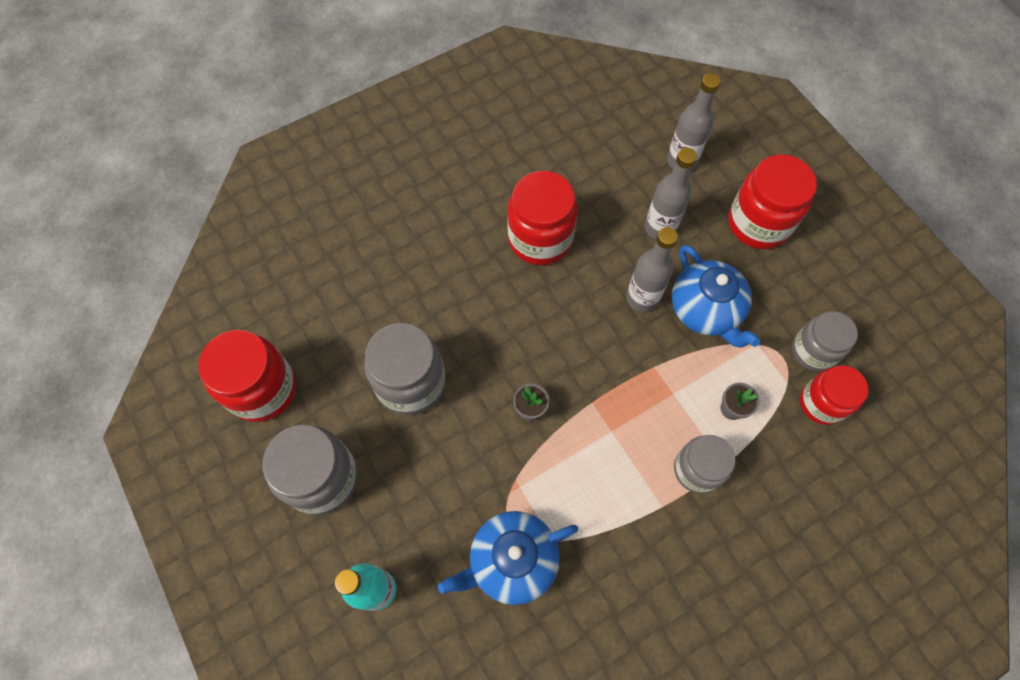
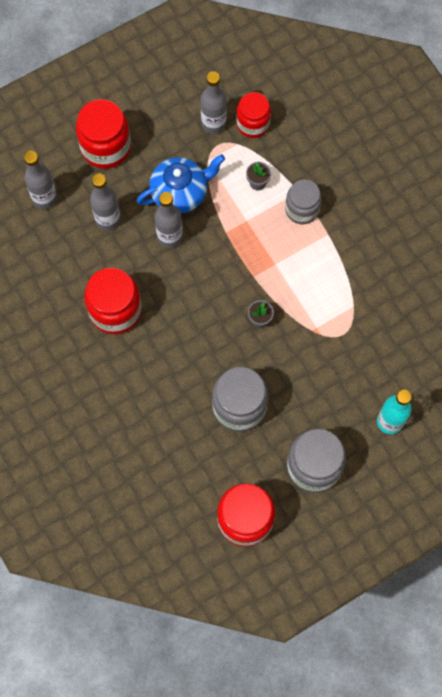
camera: 90 degrees left, 5 degrees up
(511, 561) = (367, 333): blue teapot -> none
(813, 351) = (213, 123): grey jar -> grey bottle

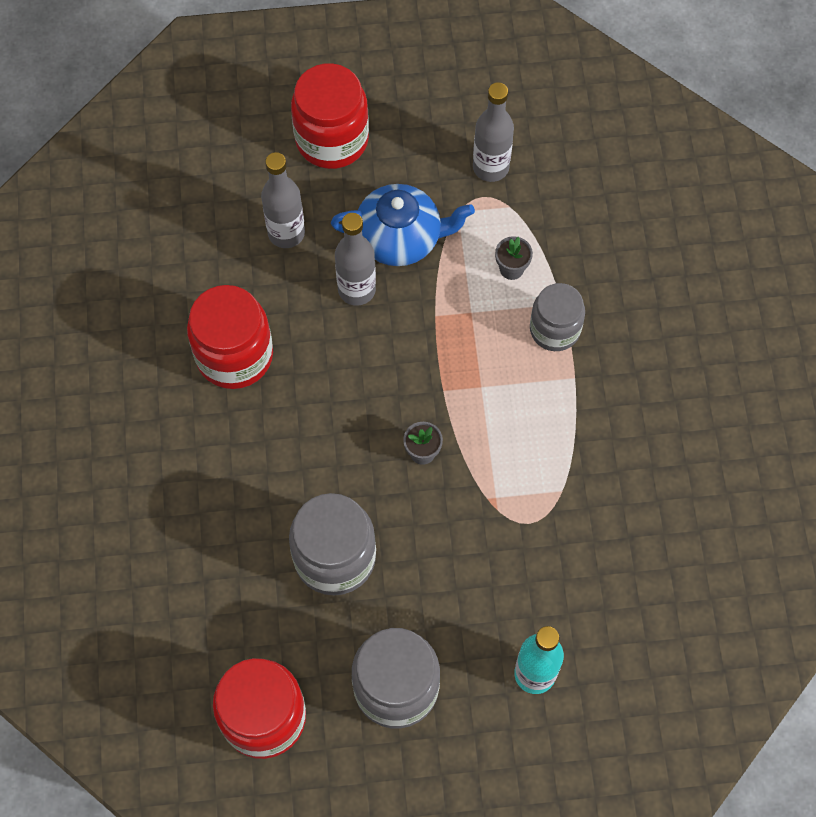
camera: 25 degrees right, 5 degrees down
(44, 198) = (218, 172): grey bottle -> none
(253, 124) = (544, 189): red jar -> none

